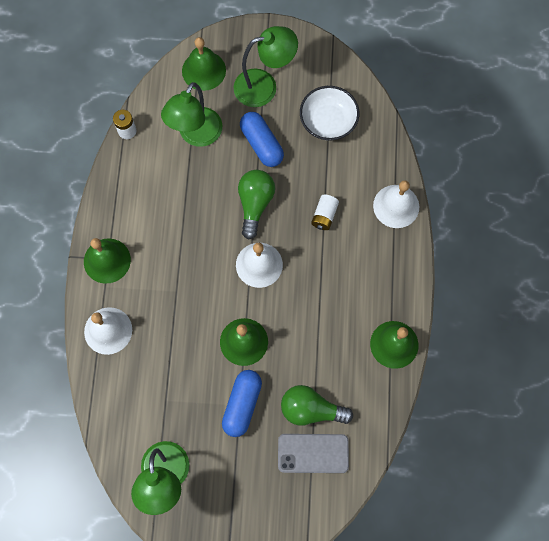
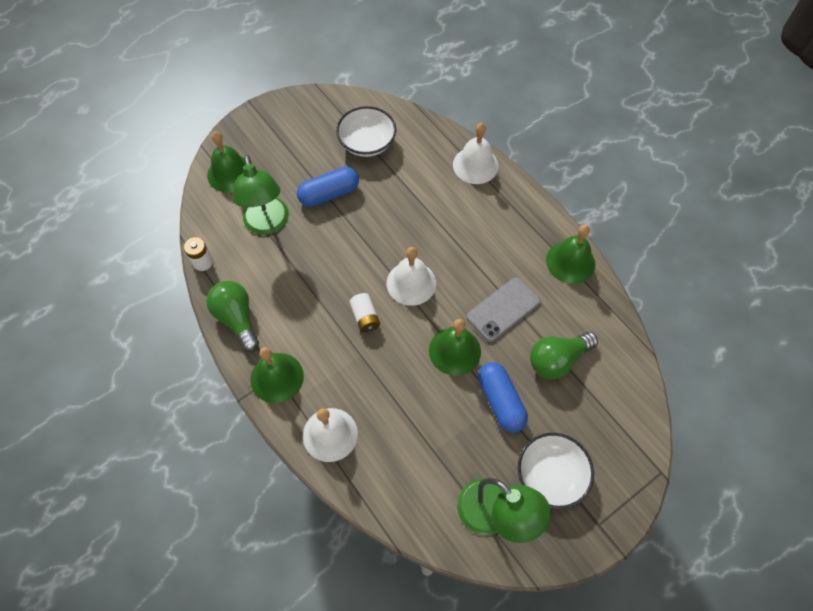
camera: 40 degrees left, 10 degrees down
(228, 484) = (551, 475): none -> white bowl
(255, 204) = (365, 241): green light bulb -> green light bulb (237, 318)
(261, 144) = (329, 194): blue capsule -> blue capsule turned 45 degrees counterclockwise
(264, 86) = (292, 151): green lamp -> none
(313, 453) = (592, 392): grey phone -> grey phone (503, 309)
(324, 216) = (428, 210): white battery -> white battery (365, 317)

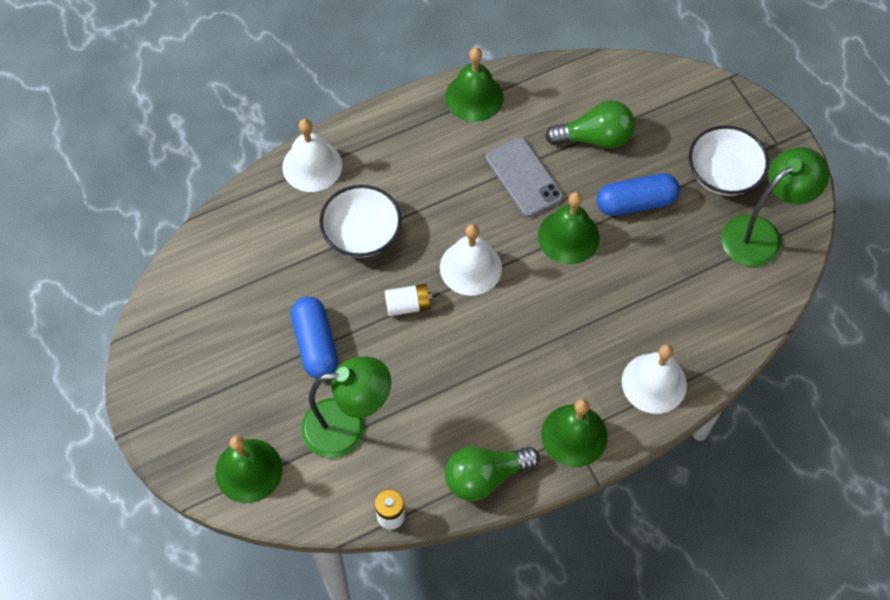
camera: 80 degrees left, 0 degrees up
(365, 317) = (509, 325): white battery -> white battery (408, 305)
(367, 143) = (242, 286): white bowl -> white bowl (362, 233)
(557, 360) = (595, 138): green light bulb -> green light bulb turned 75 degrees counterclockwise

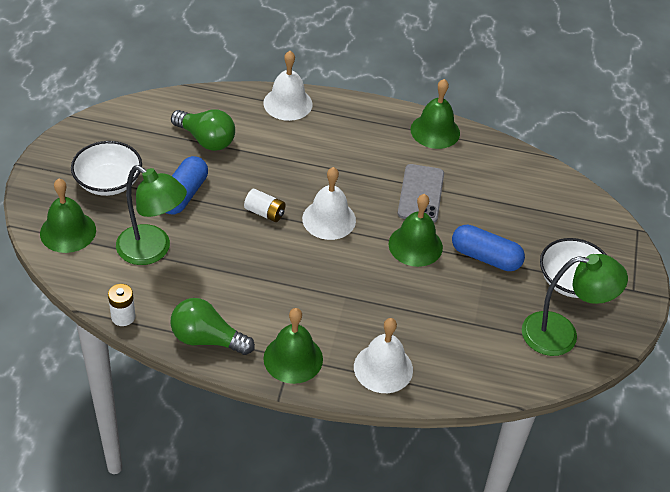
camera: 35 degrees right, 15 degrees down
(362, 233) = (279, 156): white bowl -> white bowl (108, 182)
(595, 138) = (496, 203): green light bulb -> green light bulb (206, 140)

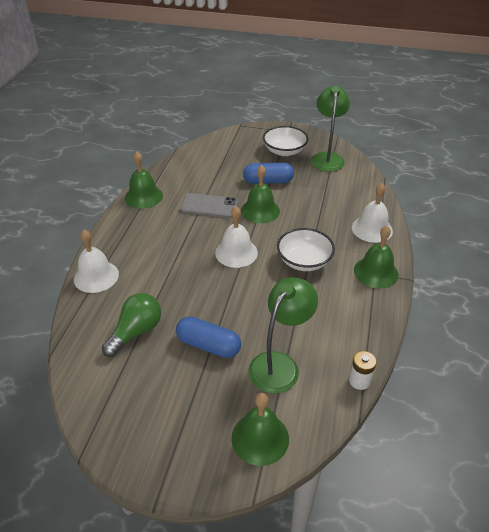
camera: 85 degrees left, 5 degrees down
(108, 182) = (189, 408): white bowl -> white bowl (304, 261)
(207, 339) = (370, 321): green light bulb -> none
(265, 213) = (230, 289): white battery -> none
(485, 257) = (268, 181): blue capsule -> blue capsule turned 60 degrees clockwise

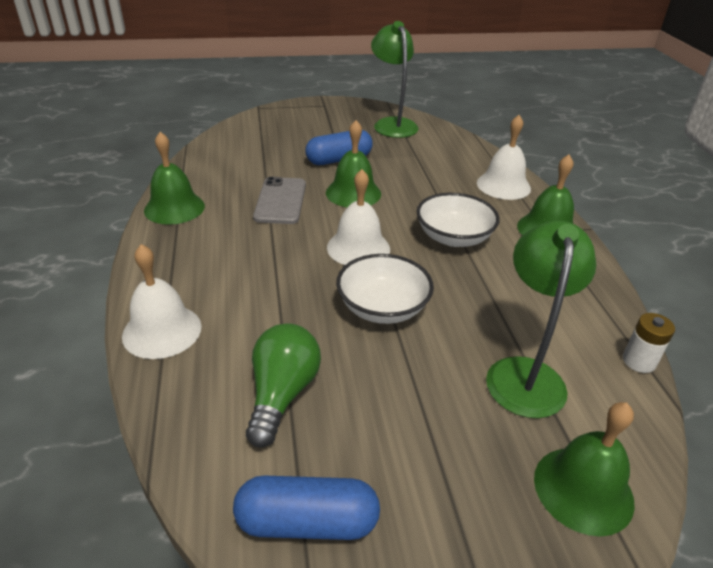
camera: 25 degrees left, 5 degrees down
(208, 345) = (408, 379): blue capsule -> blue capsule (307, 522)
(209, 206) = (280, 201): grey phone -> grey phone turned 75 degrees counterclockwise
(284, 151) = (335, 125): white bowl -> white bowl (382, 308)

